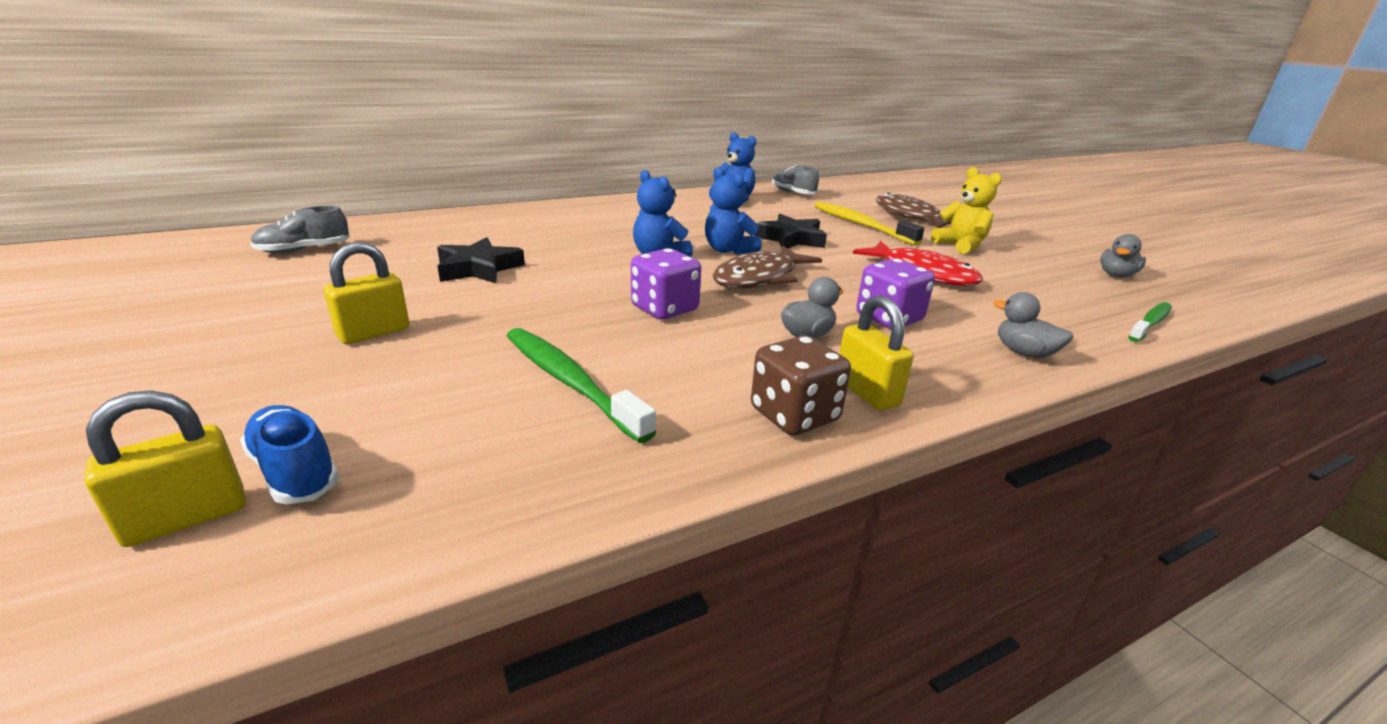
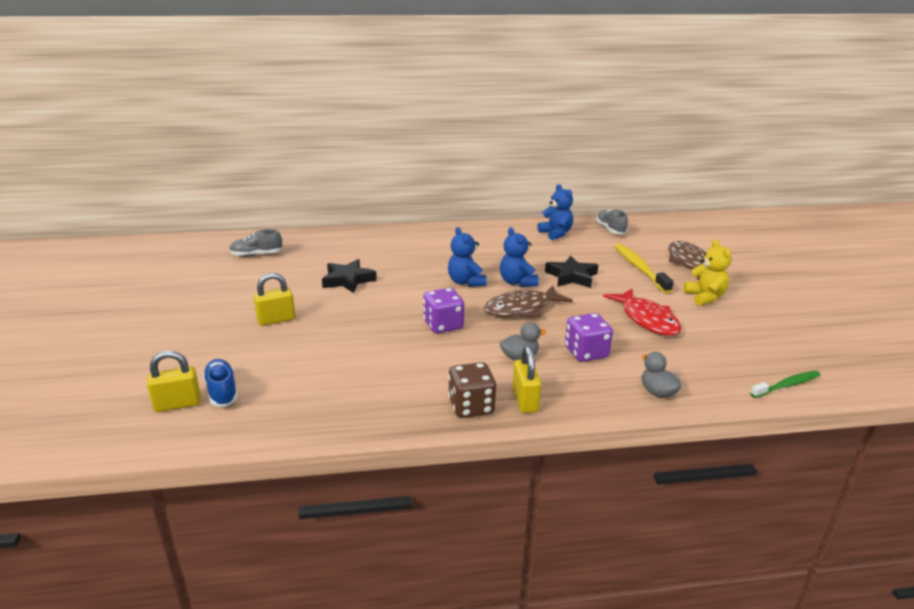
camera: 20 degrees right, 0 degrees up
(569, 382) = (362, 366): green toothbrush -> none
(1116, 275) = (812, 341): grey duck -> none

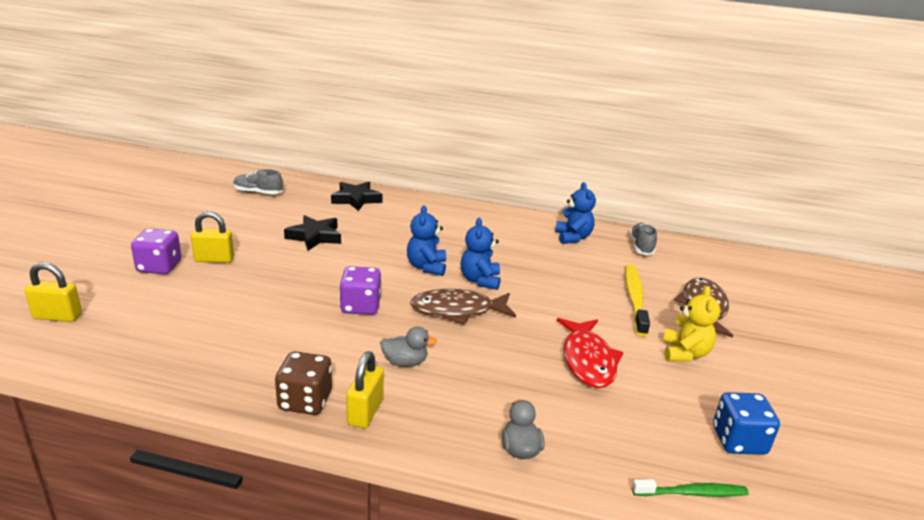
camera: 20 degrees right, 0 degrees up
(222, 391) = (103, 315): blue shoe -> none
(571, 276) = (546, 289): black star -> black star (356, 199)
(586, 353) = (481, 378): purple dice -> purple dice (159, 267)
(785, 344) = (738, 441): none -> blue dice

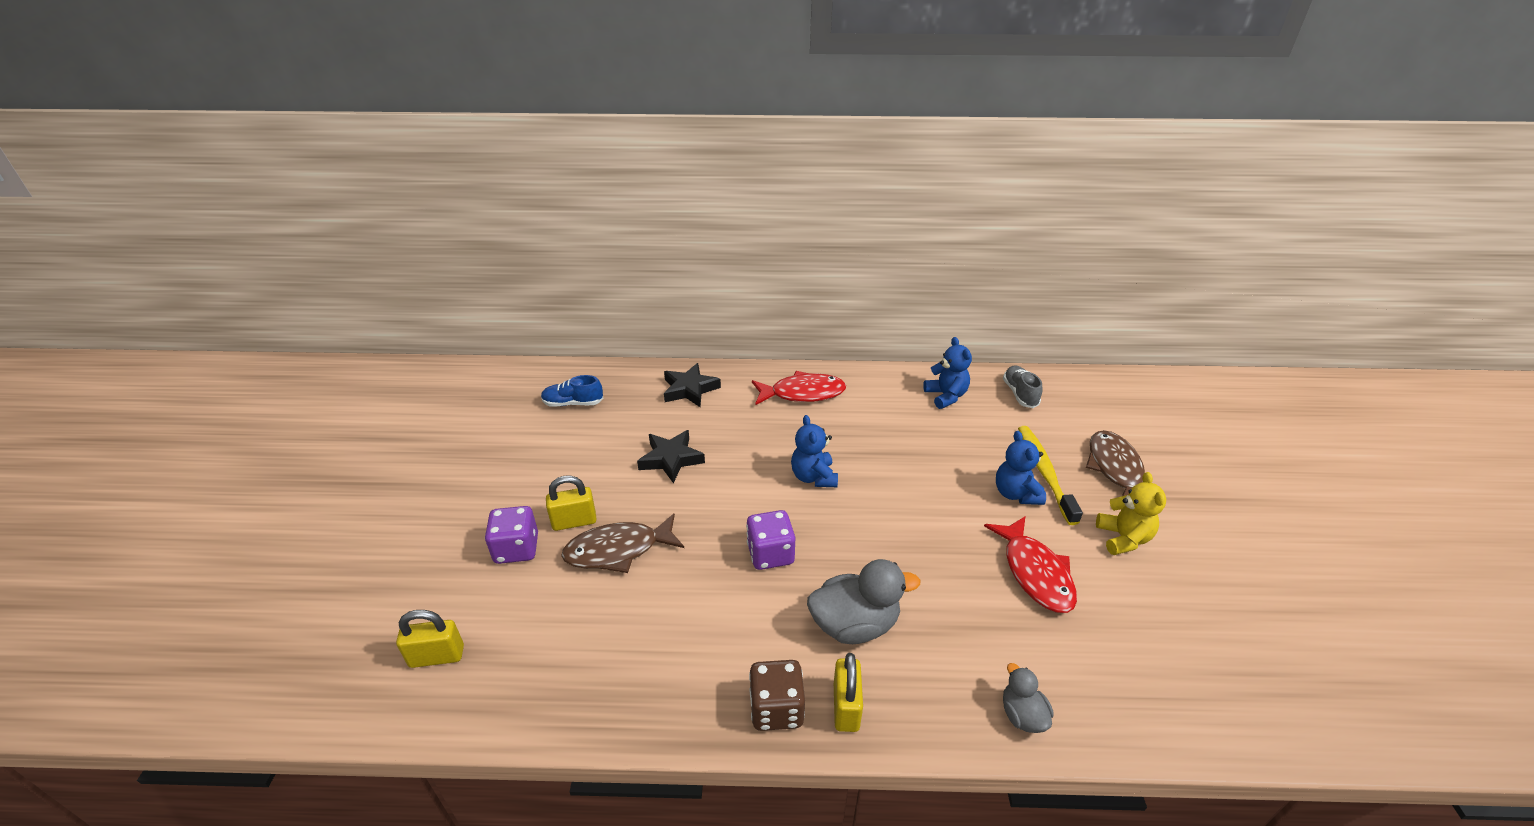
camera: 10 degrees left, 10 degrees up
(258, 193) = (573, 403): grey shoe -> blue shoe
(405, 362) = (854, 625): grey duck -> grey duck, size x1.79
(449, 216) = (803, 393): none -> red fish
(457, 311) = (874, 535): brown fish -> brown fish (618, 550)
(480, 280) = (878, 484): blue teddy bear -> blue teddy bear (1016, 493)
(692, 493) = (1204, 726): green toothbrush -> none
(738, 441) = (1218, 644): blue dice -> none

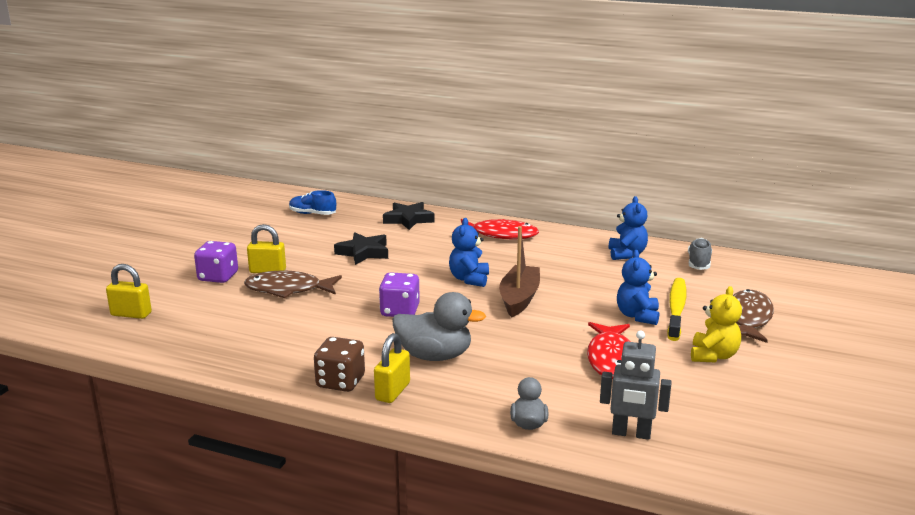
camera: 20 degrees right, 15 degrees down
(884, 496) = (519, 298): none -> brown boat
(1129, 695) = (631, 433): none -> grey robot

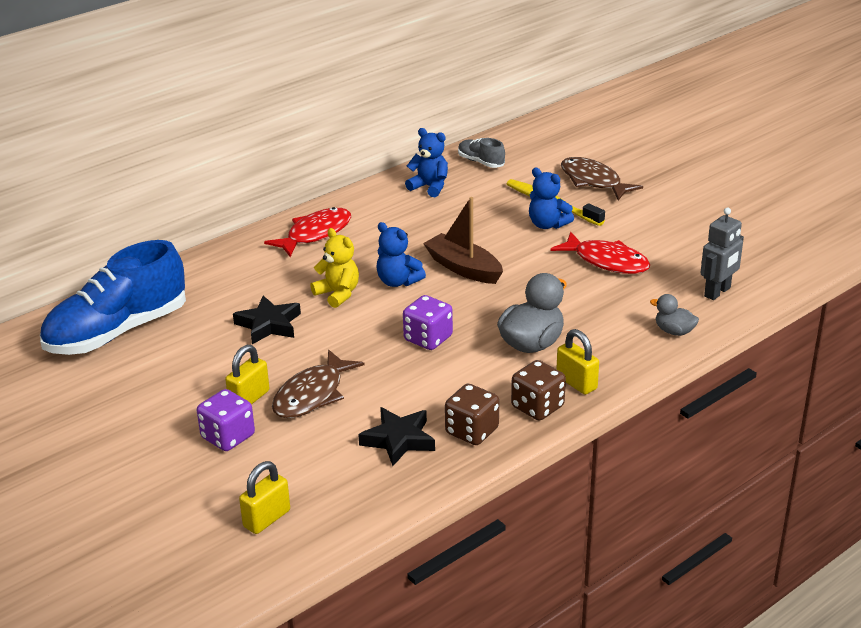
camera: 60 degrees left, 10 degrees up
(284, 361) = (472, 431): none -> brown dice
(312, 214) = (117, 332): blue shoe -> blue shoe, size x2.28
(408, 219) = (212, 274): black star -> black star (399, 440)
(713, 356) = (637, 218): yellow teddy bear -> yellow teddy bear (338, 294)

